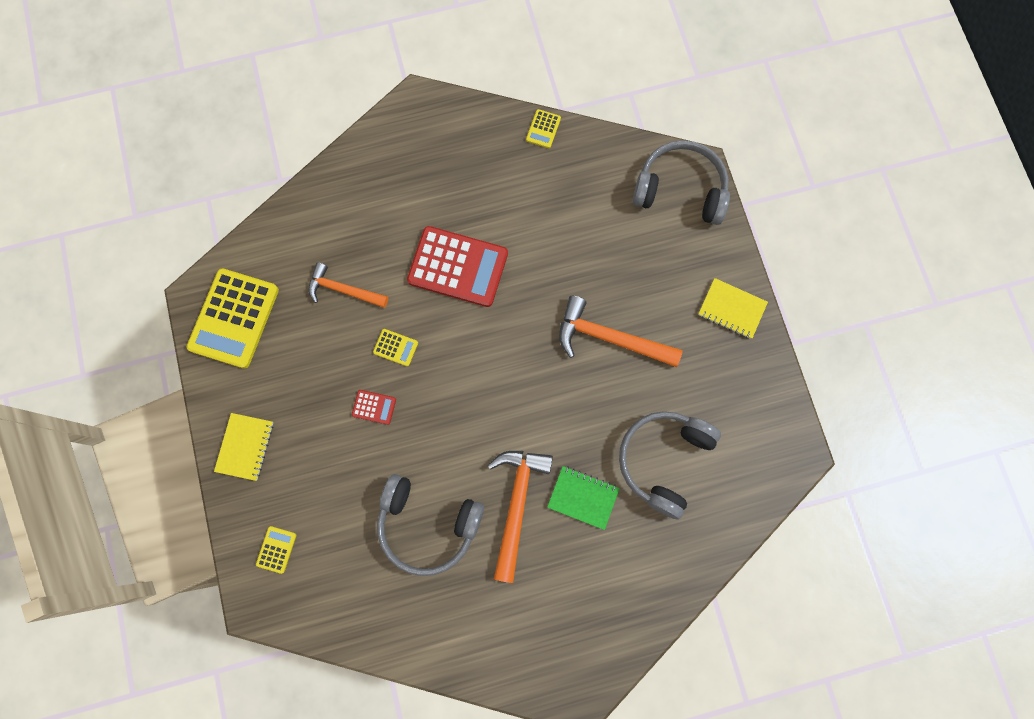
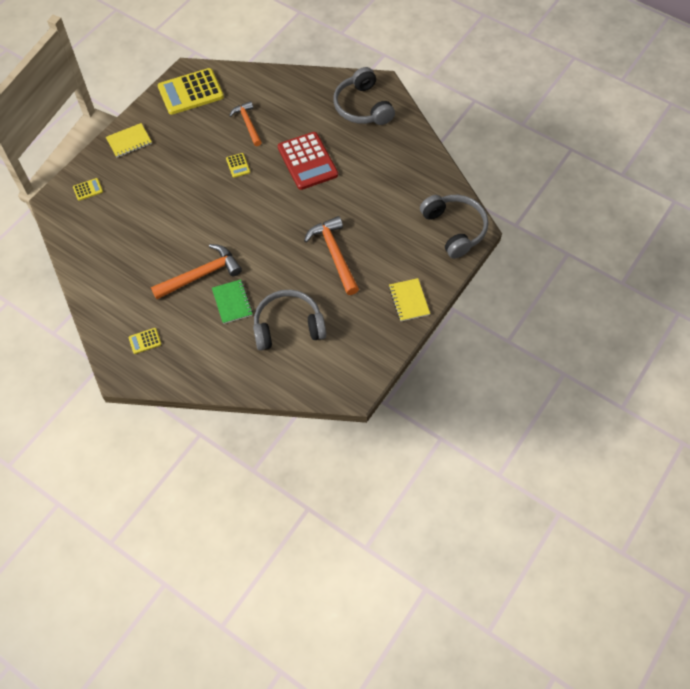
camera: 50 degrees right, 15 degrees down
(374, 407) = (197, 178): red calculator -> none
(428, 525) = (155, 243): grey headphones -> grey headphones (362, 107)
(543, 129) = (423, 145): yellow calculator -> yellow calculator (145, 341)

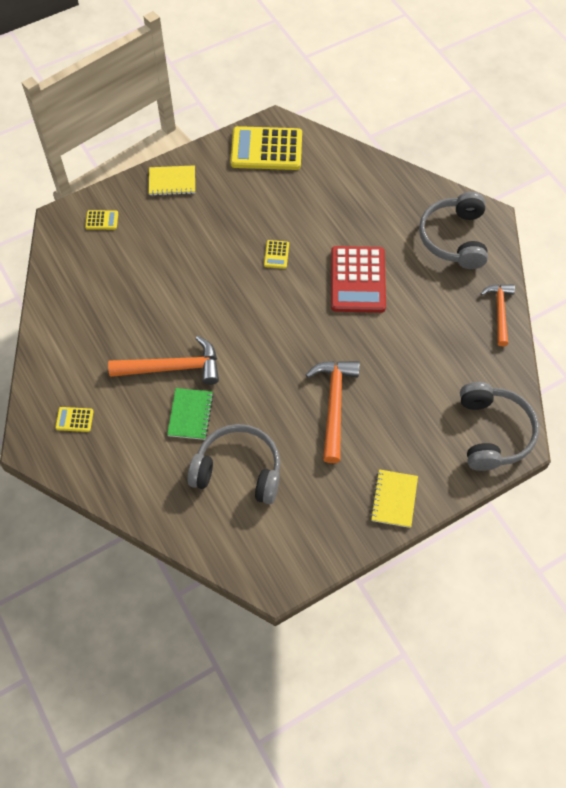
camera: 25 degrees right, 0 degrees up
(248, 124) = (311, 209): orange hammer -> orange hammer (499, 312)

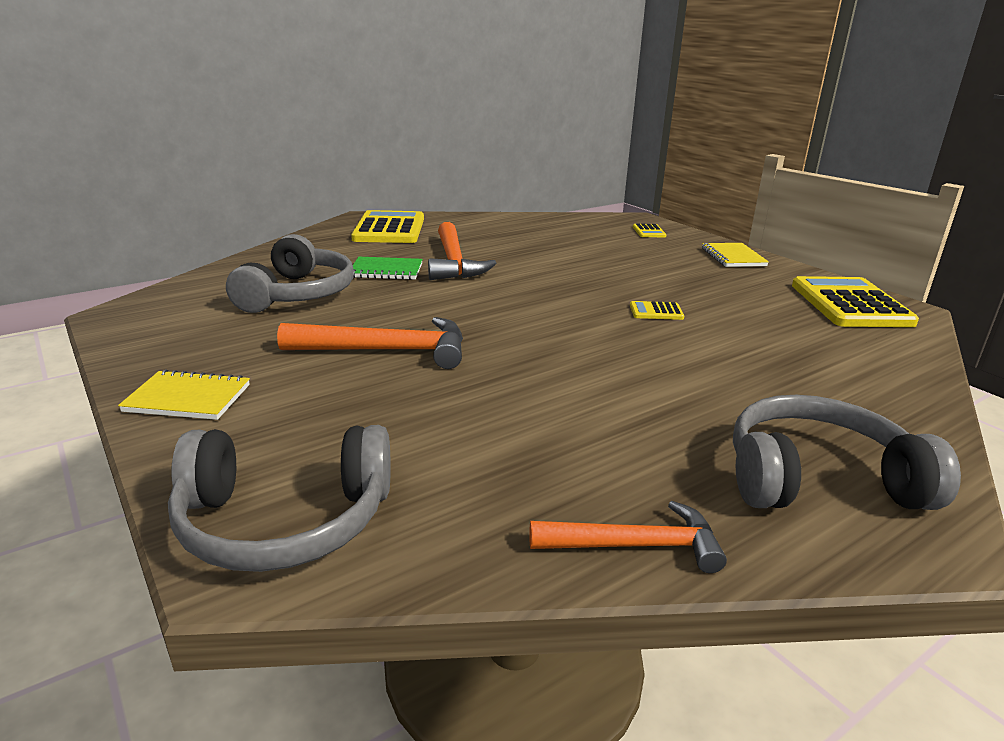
camera: 85 degrees right, 35 degrees down
(74, 419) = (389, 229): yellow calculator -> yellow calculator, size x2.34
(357, 280) = (641, 370): red calculator -> none

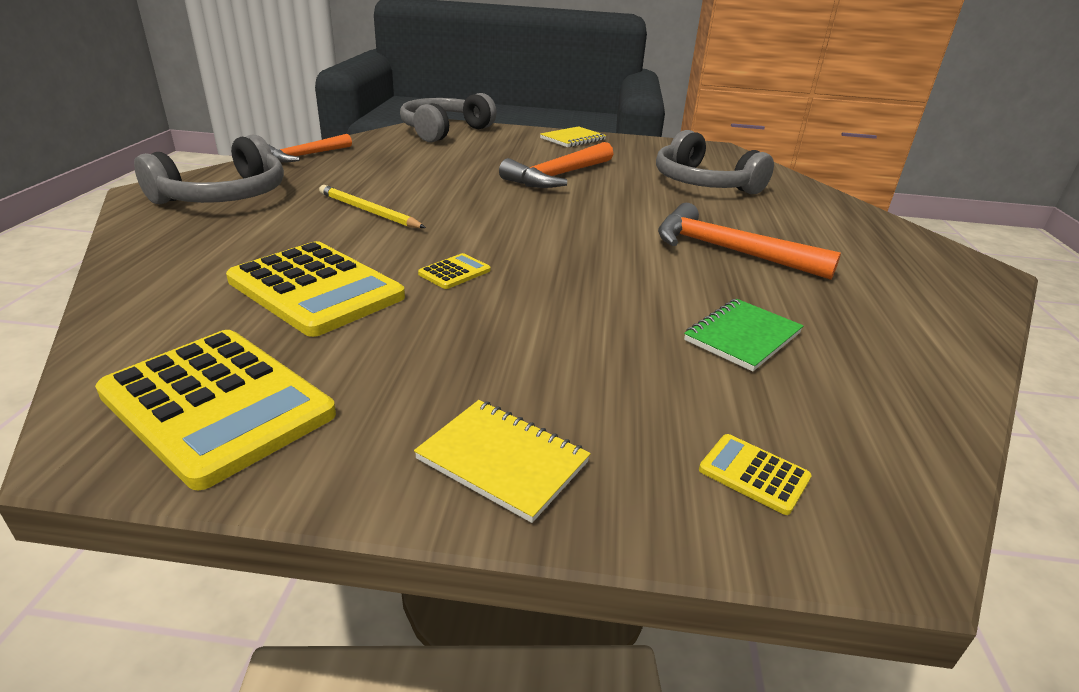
camera: 130 degrees right, 5 degrees up
(386, 271) = (731, 219): green notebook -> green notebook (742, 336)
(389, 229) = (906, 265): yellow calculator -> yellow calculator (316, 289)
(658, 384) = (368, 211): none -> yellow pencil

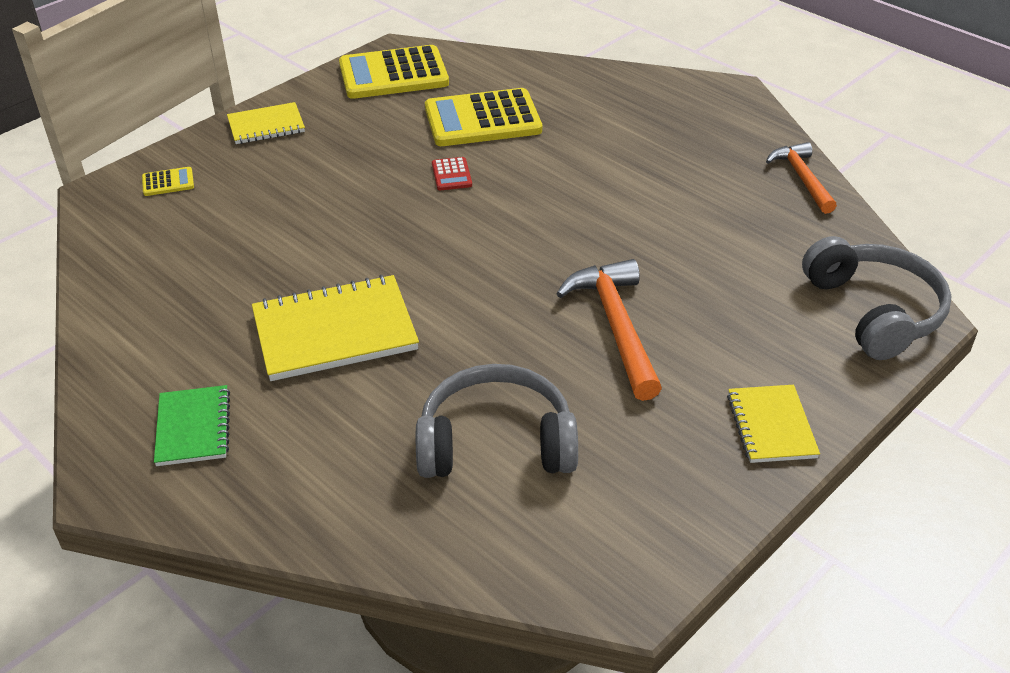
camera: 130 degrees right, 10 degrees up
(224, 196) = (697, 117): grey headphones -> none
(368, 211) = (604, 172): yellow pencil -> none
(454, 272) = (451, 174): yellow calculator -> red calculator
(729, 251) = (335, 331): orange hammer -> yellow notebook
(742, 336) = (240, 250): green notebook -> green notebook (193, 428)

